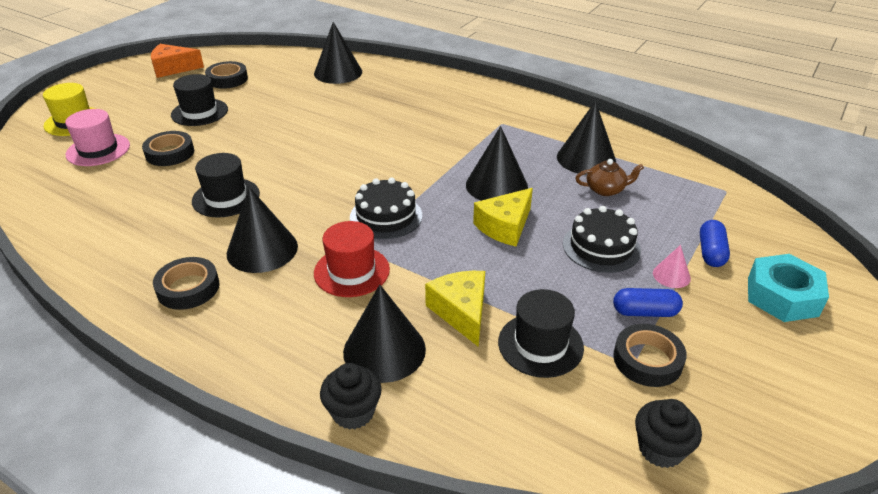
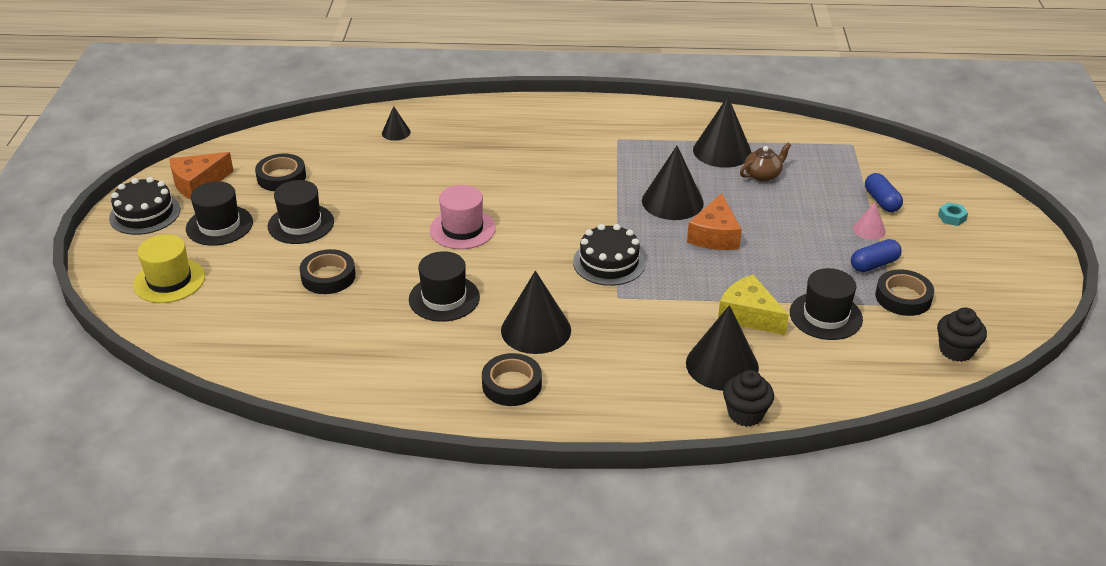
camera: 30 degrees left, 0 degrees up
(98, 150) = (244, 300): pink hat -> pink hat (462, 229)
(150, 97) = (219, 225): none -> black hat
(338, 72) = (396, 132): black cone -> black cone, size x0.50
(351, 271) = (632, 318): red hat -> none
(505, 226) = (714, 235): yellow cheese -> orange cheese
(601, 247) = (802, 226): black cake -> black cake (145, 214)
(782, 296) = (952, 217): turquoise nut -> turquoise nut, size x0.44

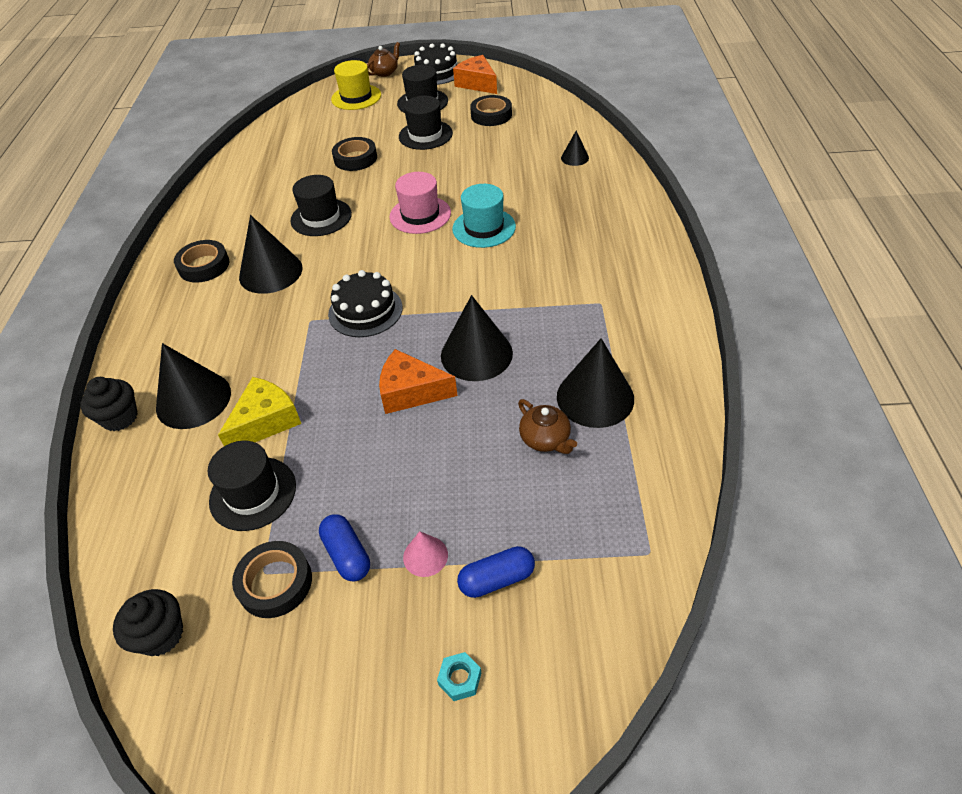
camera: 90 degrees right, 10 degrees up
(113, 257) = (385, 72): none -> brown teapot
(497, 191) = (484, 228): none -> turquoise hat

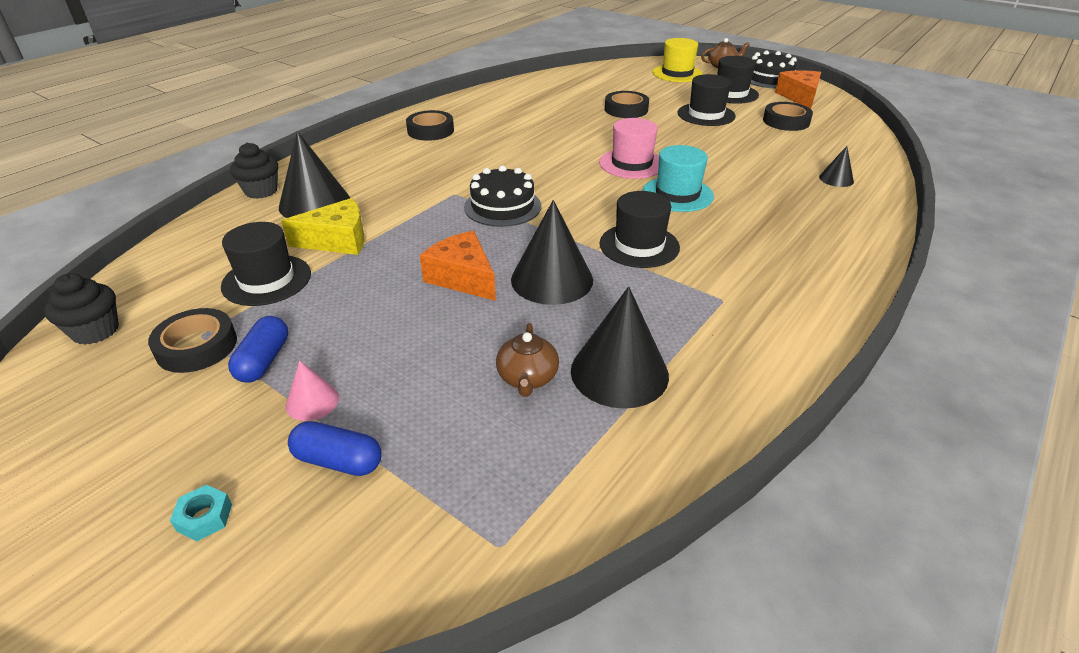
camera: 35 degrees right, 10 degrees down
(270, 272) = (468, 153): black cone -> none
(321, 217) = (550, 135): black hat -> black hat (639, 245)

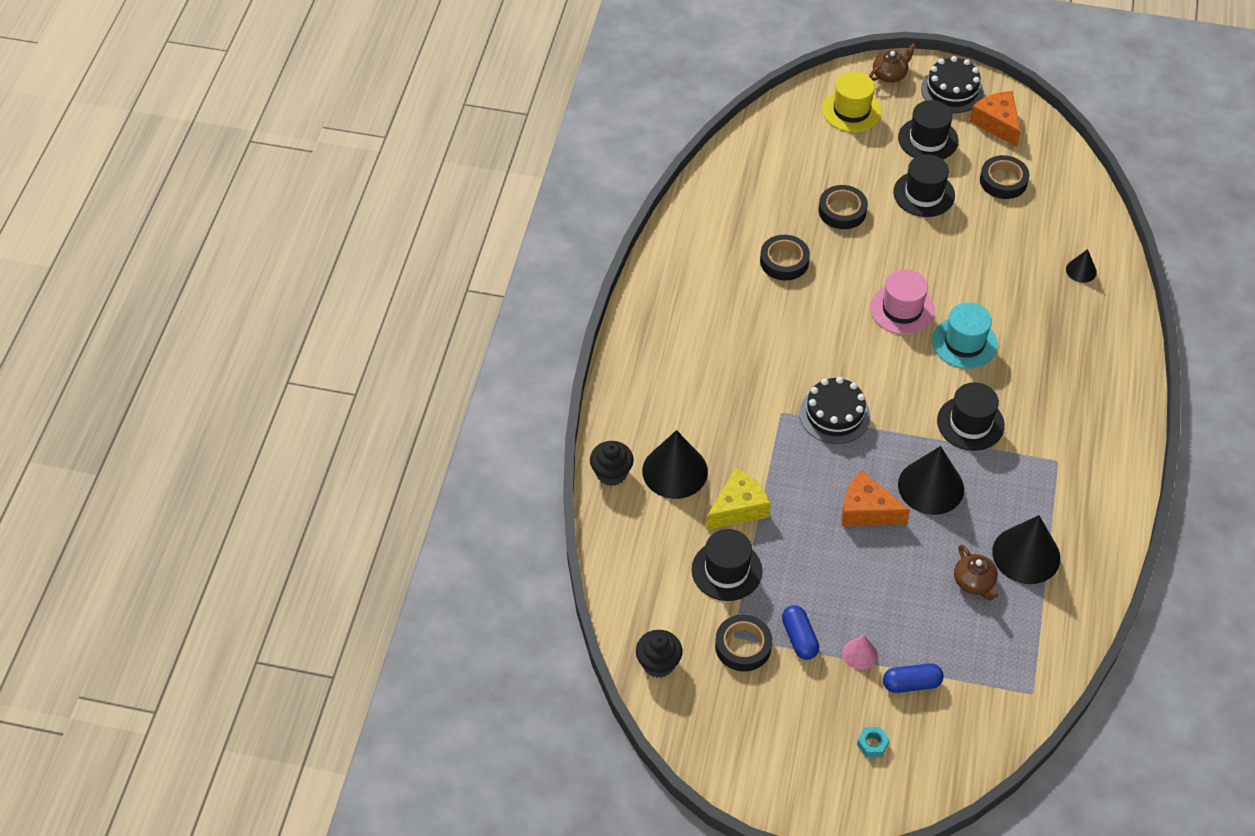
camera: 25 degrees left, 15 degrees up
(430, 131) = (679, 321): black tape -> black tape (784, 261)

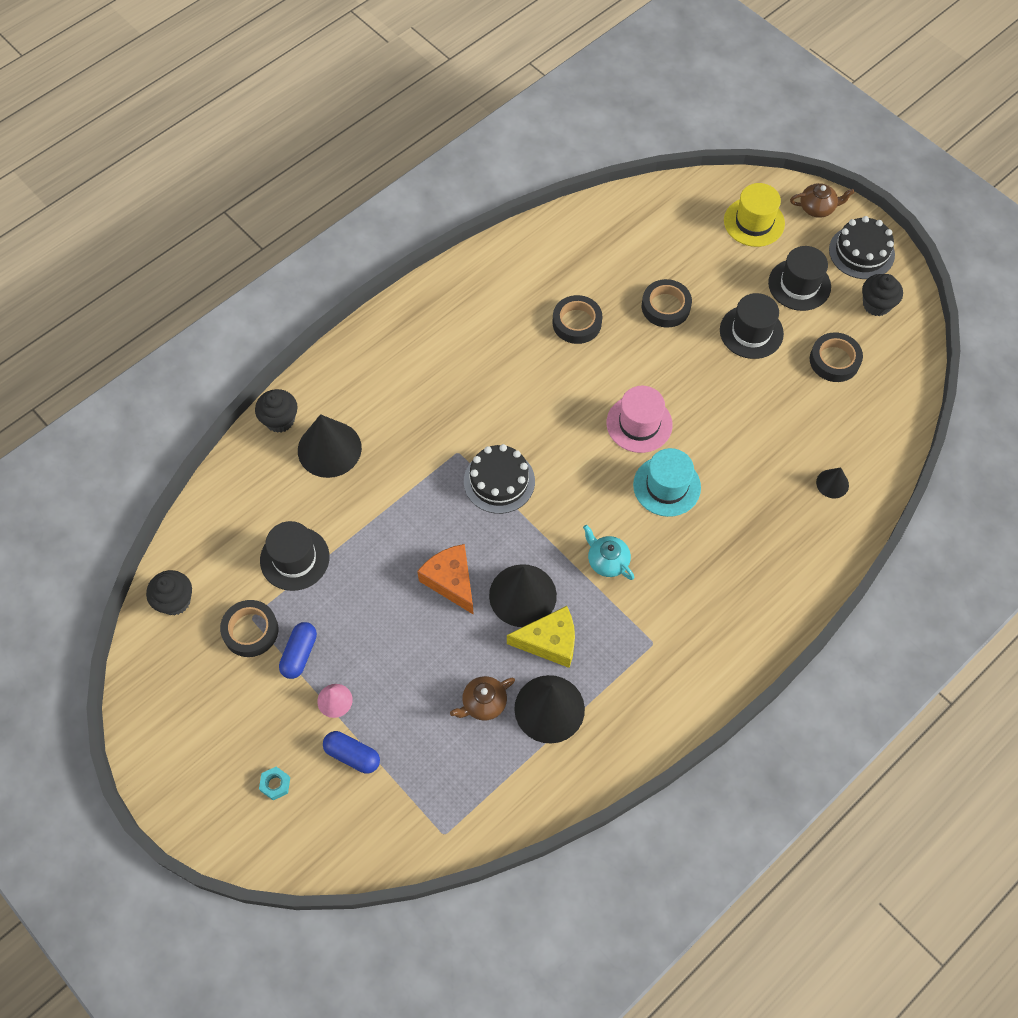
camera: 35 degrees right, 10 degrees up
(738, 508) = (350, 512): yellow cheese -> yellow cheese (549, 642)
(970, 423) = (607, 561): black hat -> turquoise teapot
(974, 582) = (483, 703): brown teapot -> brown teapot turned 45 degrees clockwise
(997, 123) = (876, 304): orange cheese -> black cupcake

